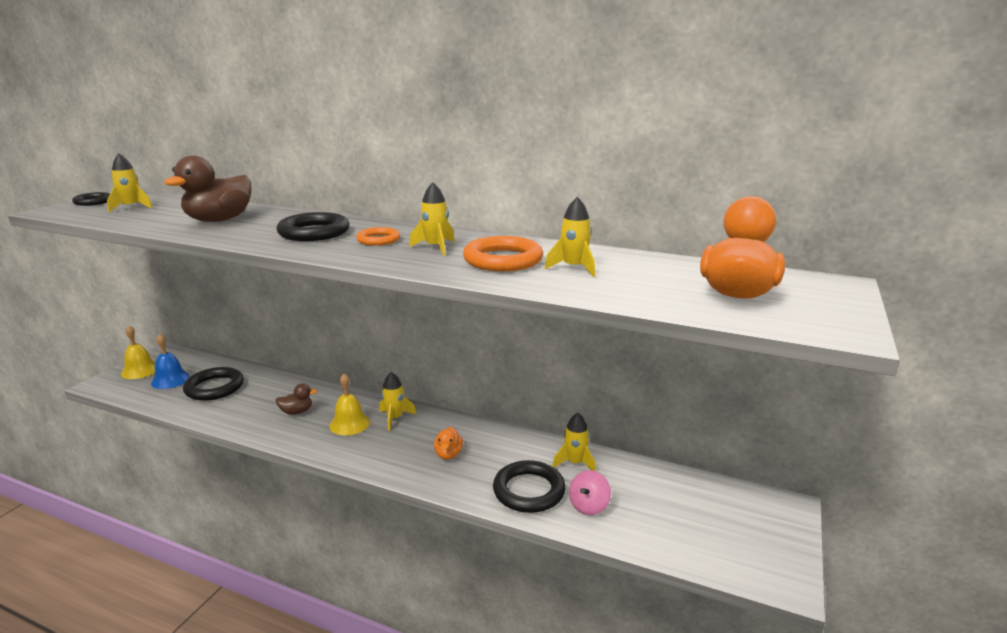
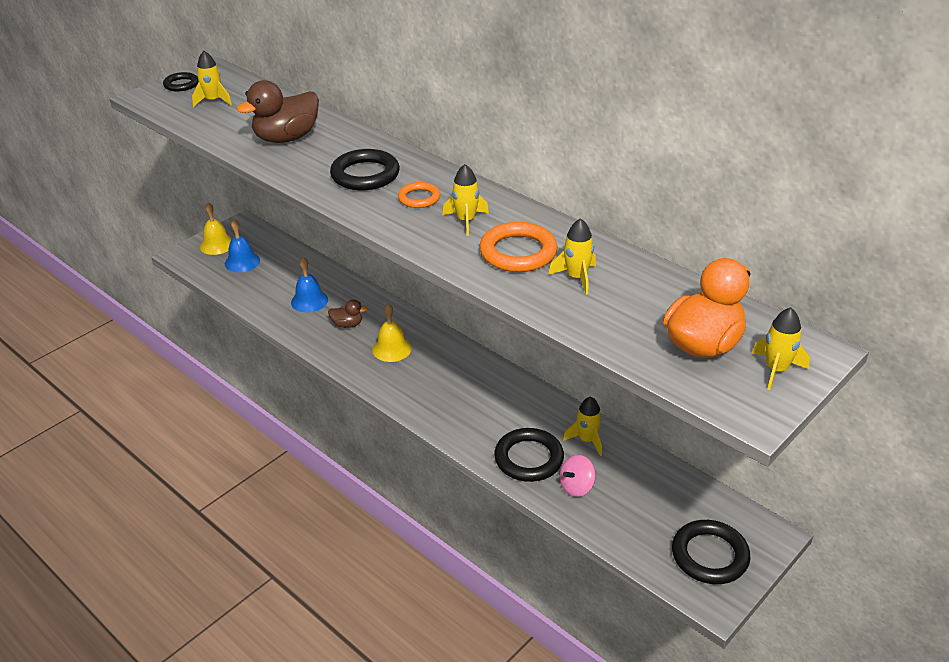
camera: 20 degrees right, 15 degrees up
(214, 388) = (279, 280): black ring -> black ring (709, 555)
(250, 399) = (309, 301): none -> blue bell
(395, 418) = (435, 351): yellow rocket -> yellow rocket (776, 370)
(448, 454) = (471, 403): orange duck -> none

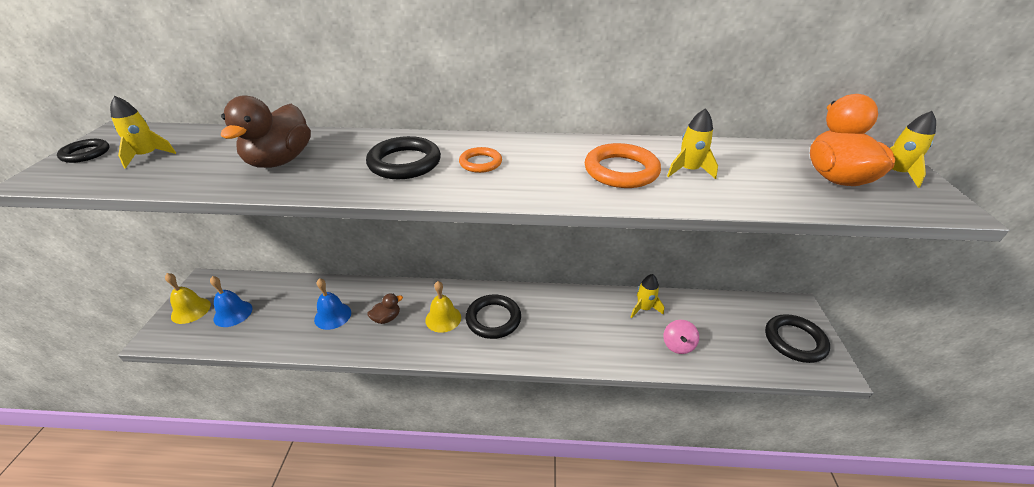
camera: 40 degrees left, 0 degrees up
(466, 221) = (545, 164): yellow rocket -> none
(529, 458) = (628, 344): black ring -> black ring (493, 319)

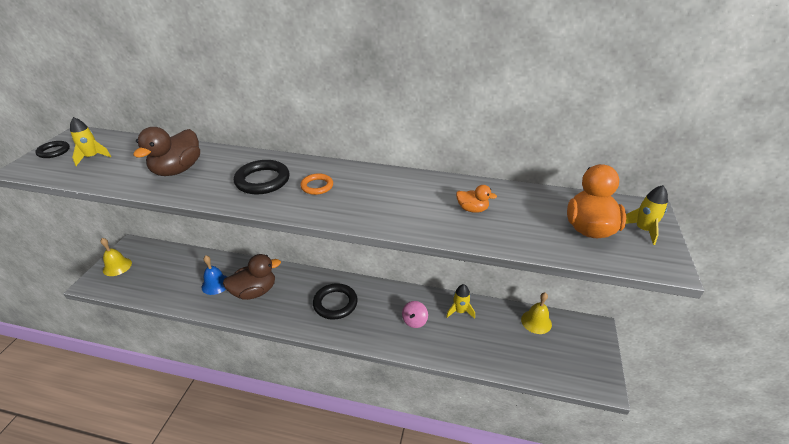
camera: 10 degrees right, 0 degrees up
(233, 313) = (145, 273): blue bell -> none
(386, 318) = (254, 292): brown duck -> brown duck, size x1.96
(443, 318) = (297, 297): yellow bell -> yellow bell (536, 322)
(621, 171) = (419, 204): orange ring -> none
(678, 345) = (477, 346): pink spinning top -> pink spinning top (414, 321)
(689, 170) = (472, 209): yellow rocket -> orange duck
(794, 341) = (579, 357): black ring -> none

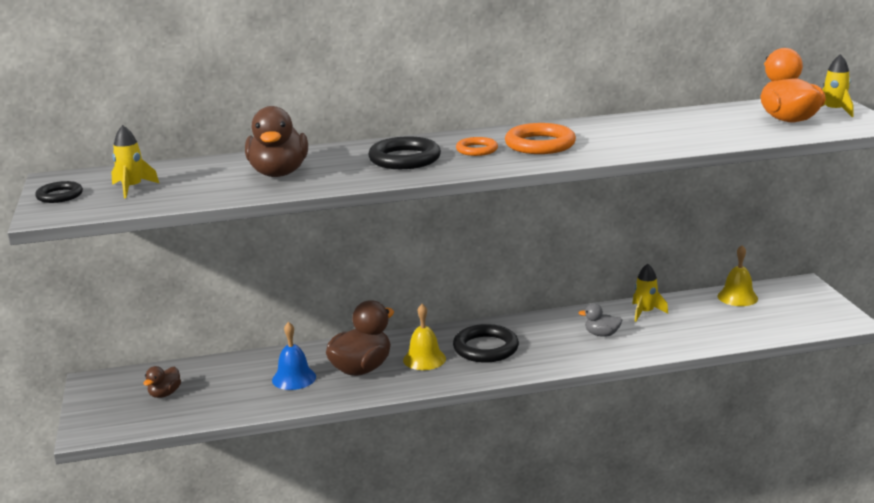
camera: 25 degrees left, 15 degrees down
(117, 266) = (106, 405): yellow bell -> yellow bell (424, 359)
(148, 269) = (164, 394): none -> brown duck
(364, 194) = (540, 144): none -> orange ring
(414, 321) = (601, 334): pink spinning top -> grey duck
(472, 209) = (666, 131): orange duck -> none

